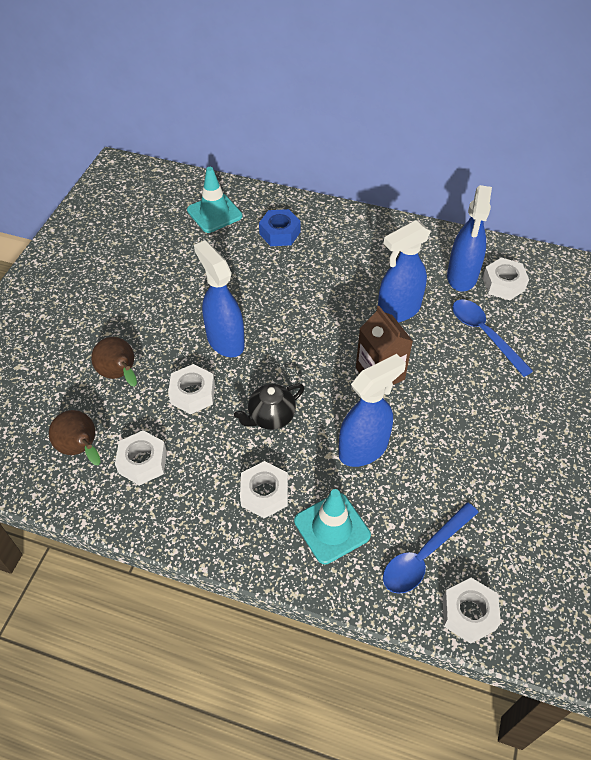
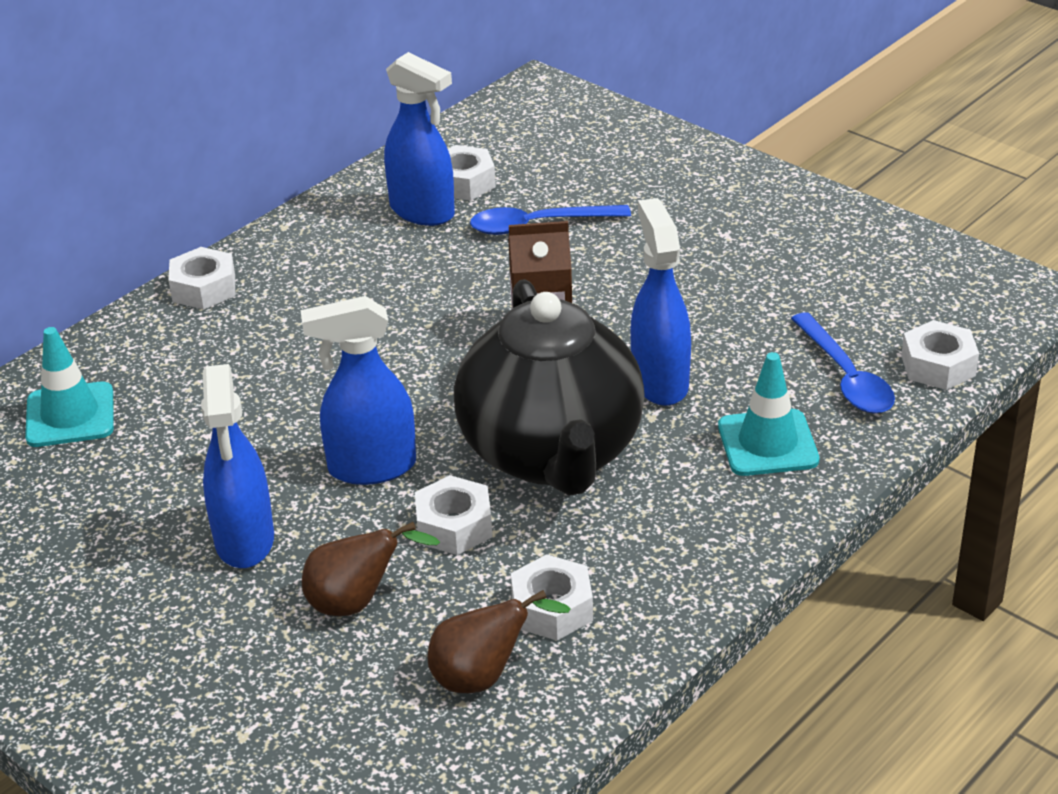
camera: 65 degrees left, 15 degrees down
(264, 494) = (680, 492): white nut -> white nut (204, 288)
(271, 417) = (552, 454): black teapot -> black teapot, size x2.44
(279, 233) = (185, 355): blue nut -> none
(398, 311) = (441, 284): blue spray bottle -> blue spray bottle (244, 541)

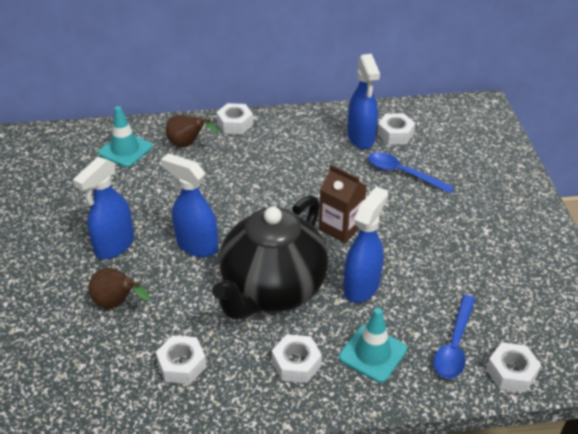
camera: 40 degrees right, 5 degrees up
(454, 526) = (193, 296): white nut -> white nut (296, 363)
(483, 677) = (118, 375): brown pear -> brown pear (188, 144)

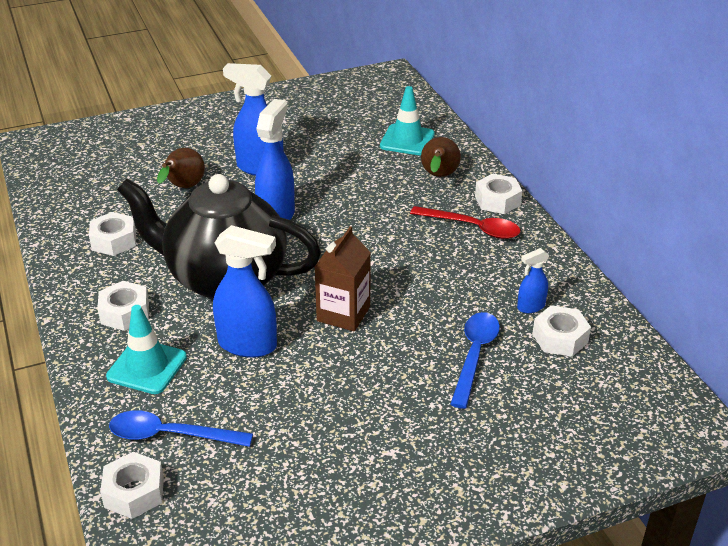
camera: 75 degrees right, 5 degrees down
(263, 143) = (472, 228): none -> red spoon
(361, 138) = (530, 307): blue spray bottle -> blue spray bottle, size x0.53

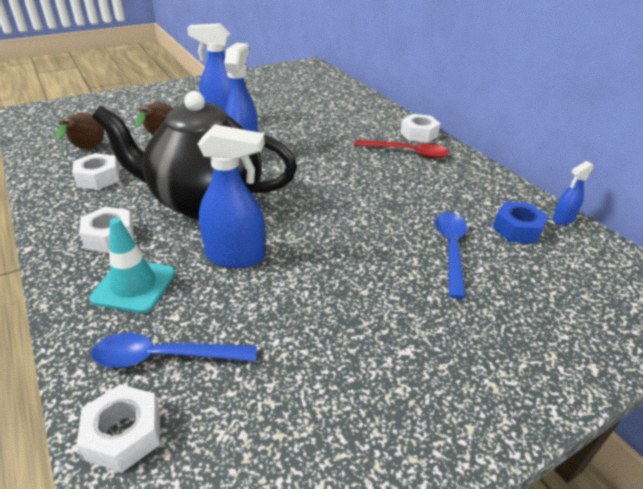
camera: 10 degrees left, 0 degrees up
(343, 314) = (320, 223): brown carton -> none
(407, 140) = (335, 100): turquoise traffic cone -> none
(438, 176) = (367, 121): brown pear -> brown pear (86, 149)
(530, 307) = (480, 206): blue spray bottle -> blue spray bottle (562, 219)
(560, 338) = (517, 229): white nut -> blue nut

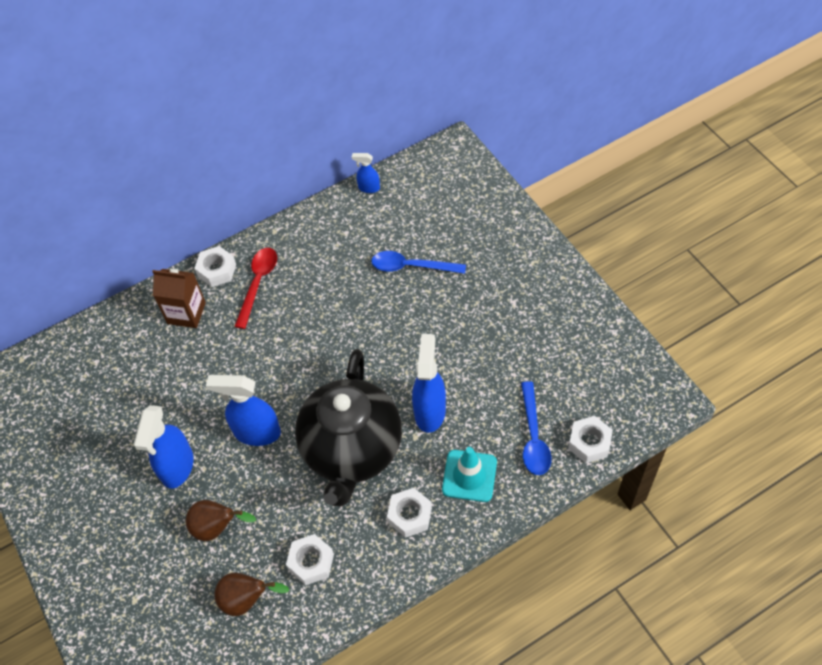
camera: 85 degrees left, 20 degrees up
(371, 122) = (186, 313): none -> brown carton
(517, 229) = (383, 220): blue nut -> none
(562, 219) = (368, 188): blue spray bottle -> blue spray bottle turned 135 degrees clockwise

